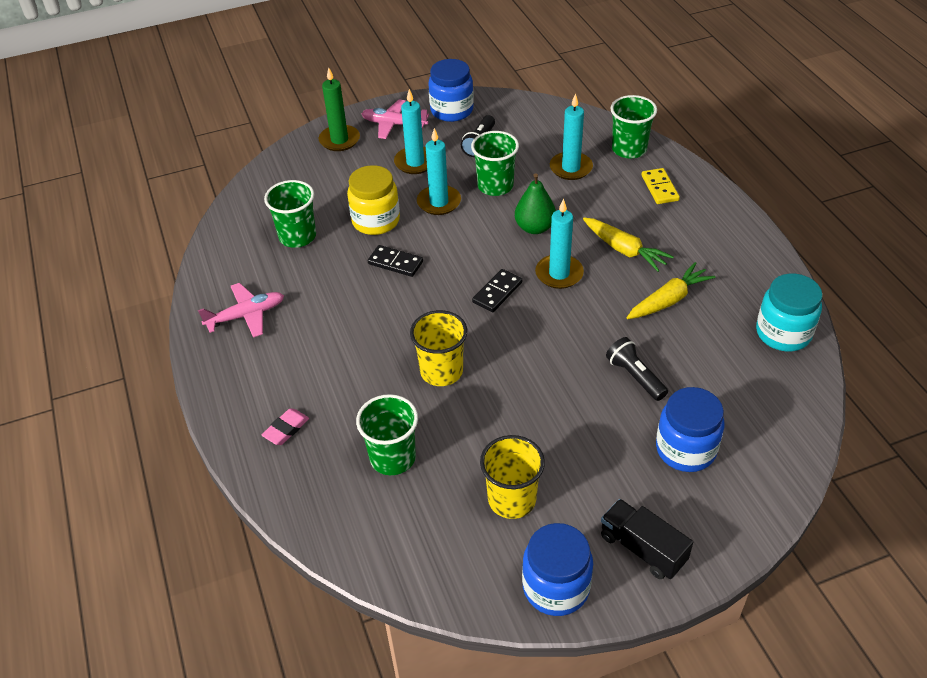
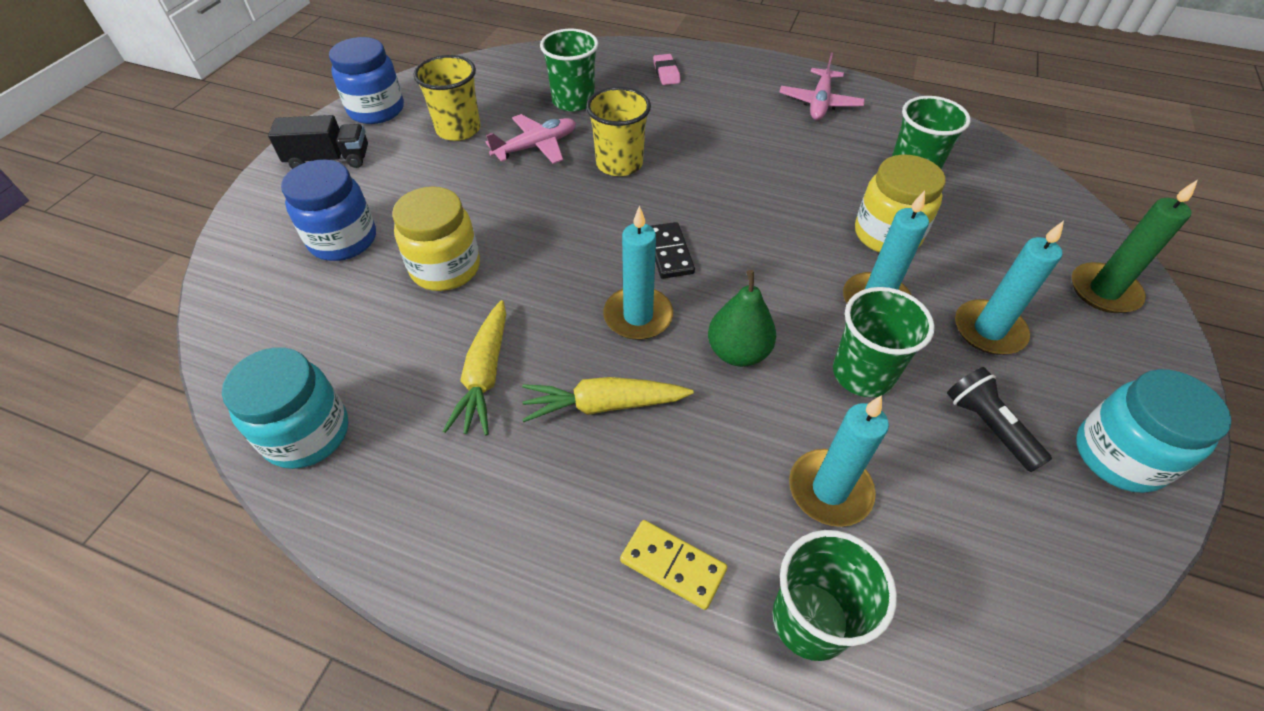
camera: 130 degrees right, 5 degrees up
(394, 124) = (1114, 364): pink plane -> pink plane (536, 146)
(395, 263) = (797, 212): black domino -> none
(452, 110) = (1119, 455): blue jar -> turquoise jar
(635, 376) = (445, 268): black flashlight -> yellow jar

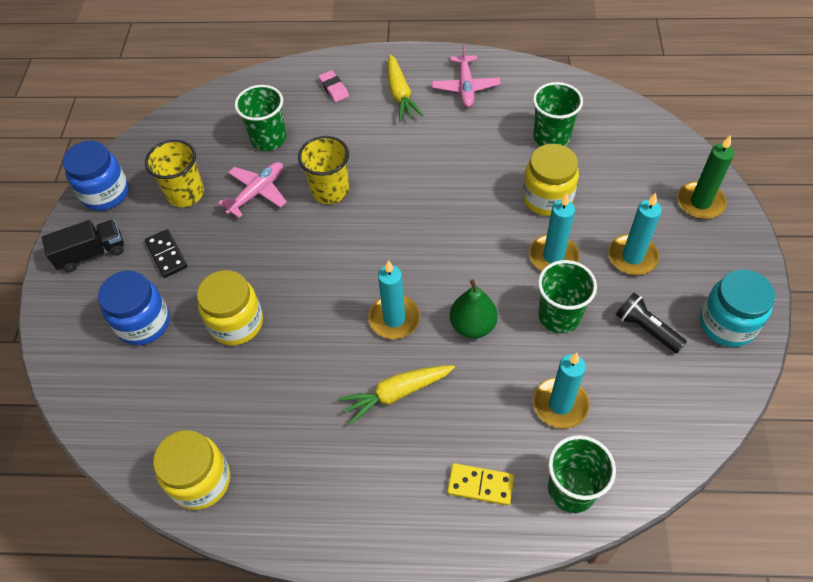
camera: 15 degrees left, 5 degrees up
(307, 433) = (201, 481): turquoise jar -> yellow jar
(485, 375) = (305, 398): yellow carrot -> yellow carrot (400, 94)
(669, 252) = (397, 259): black domino -> black domino (167, 255)

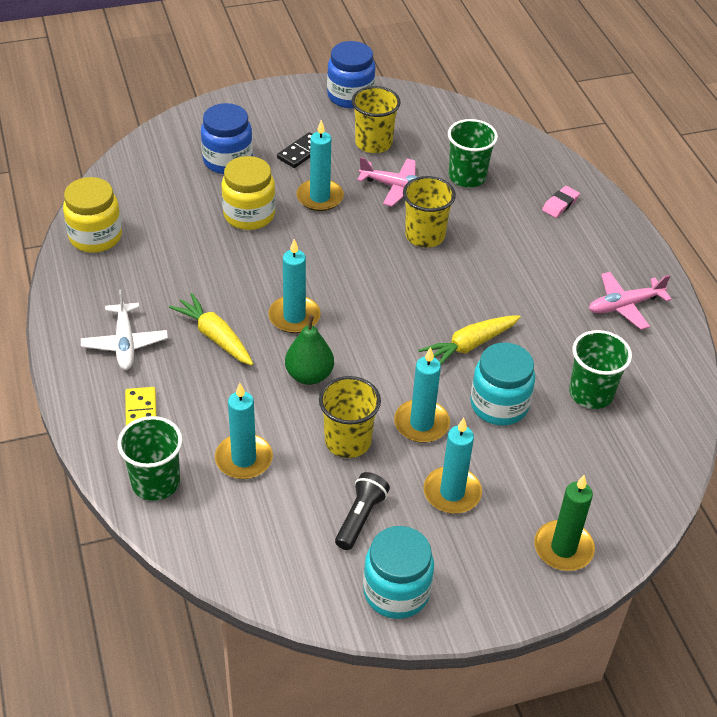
camera: 65 degrees right, 10 degrees down
(91, 253) = (284, 109): black truck -> none
(240, 257) = (320, 197): none -> turquoise candle
(376, 481) = (125, 343): none -> white plane
(400, 94) = (582, 256): yellow carrot -> yellow carrot (469, 346)
(547, 198) = (499, 405): yellow jar -> turquoise jar
(559, 316) = (347, 441): green cup -> yellow cup

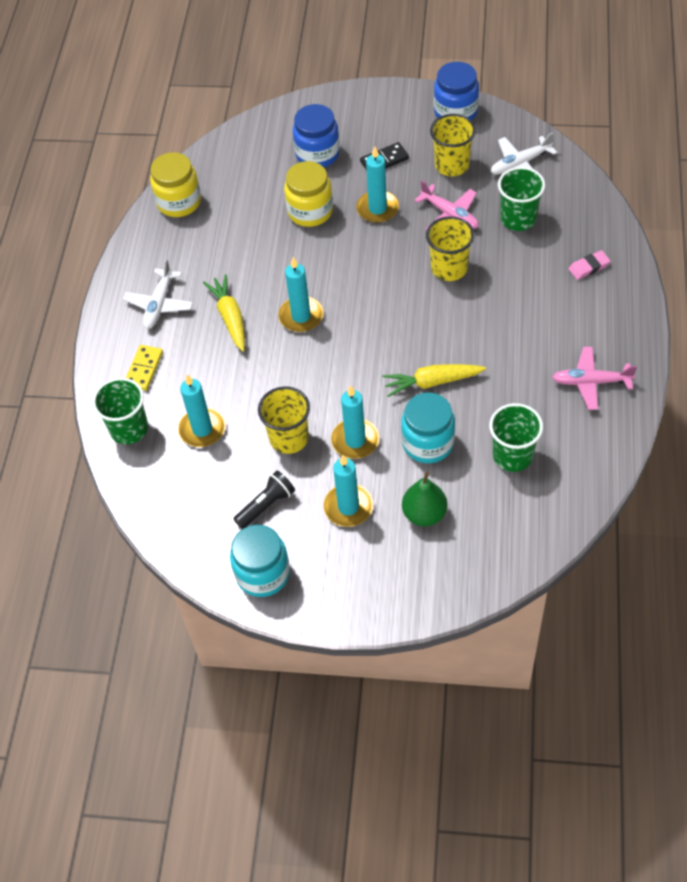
camera: 30 degrees right, 10 degrees up
(309, 375) = (287, 372): green pear -> green pear (424, 514)
(440, 129) = (520, 164): none -> white plane
(563, 548) = (412, 582): green candle -> none

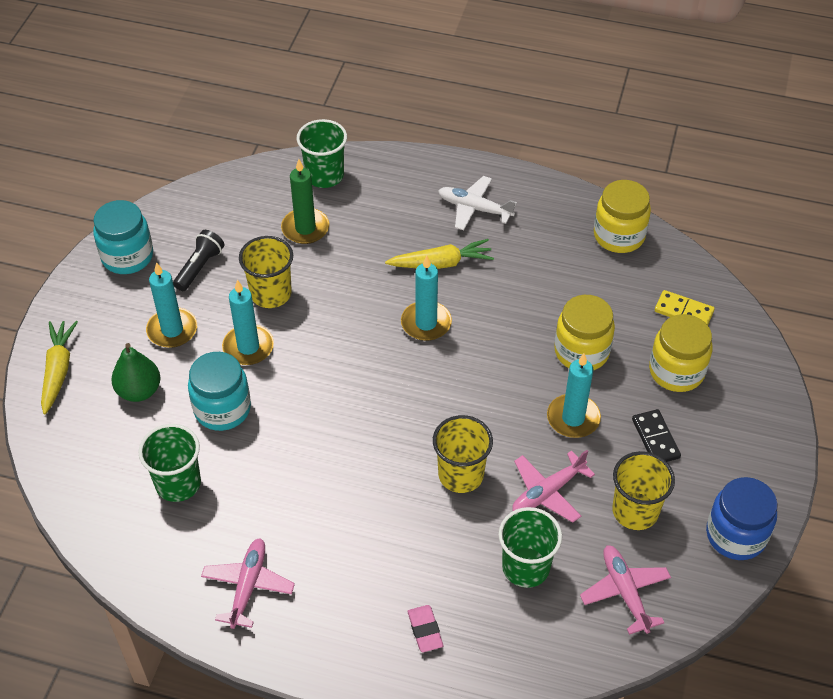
camera: 95 degrees right, 5 degrees down
(144, 369) = (393, 191): yellow domino -> yellow domino (683, 311)
(202, 429) = (305, 228): turquoise candle -> green candle
(266, 505) = (200, 267): black flashlight -> black flashlight turned 120 degrees counterclockwise
(317, 154) = (676, 371): blue jar -> yellow jar
(432, 382) = (299, 427): yellow carrot -> yellow carrot (58, 370)
(520, 164) = (625, 592): white plane -> pink plane

